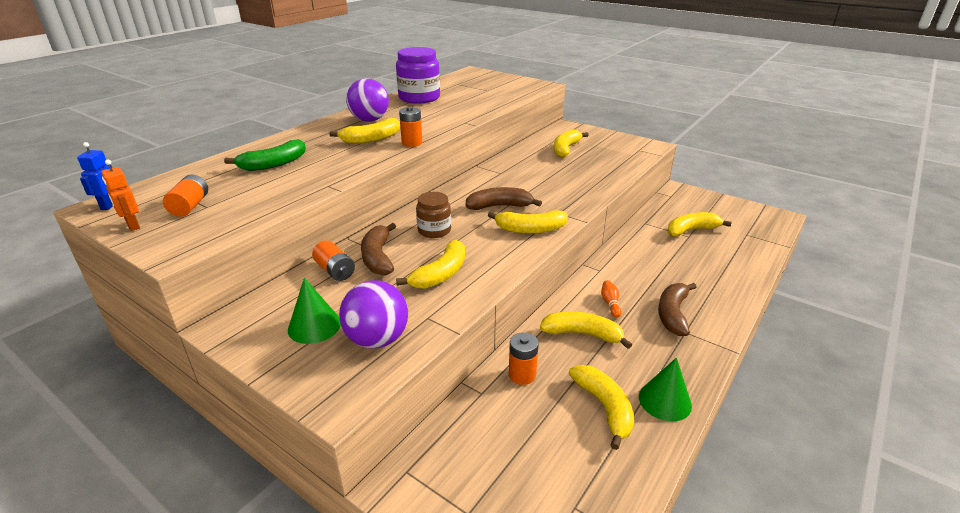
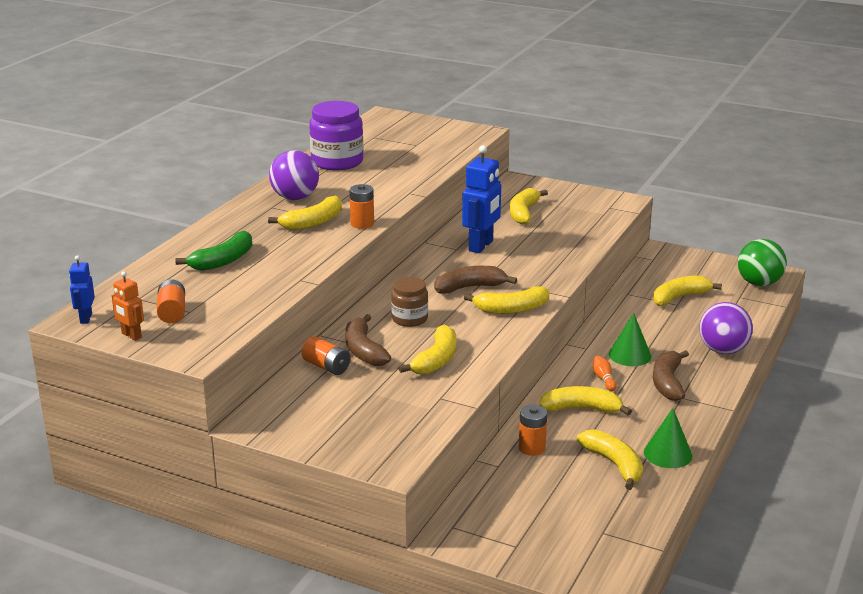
camera: 10 degrees left, 5 degrees down
(314, 326) = (336, 415): green cone -> green cone (630, 355)
(377, 339) = (402, 419): purple ball -> purple ball (723, 350)
(522, 172) = (481, 246): none -> blue robot
(764, 224) = (759, 283): none -> green ball

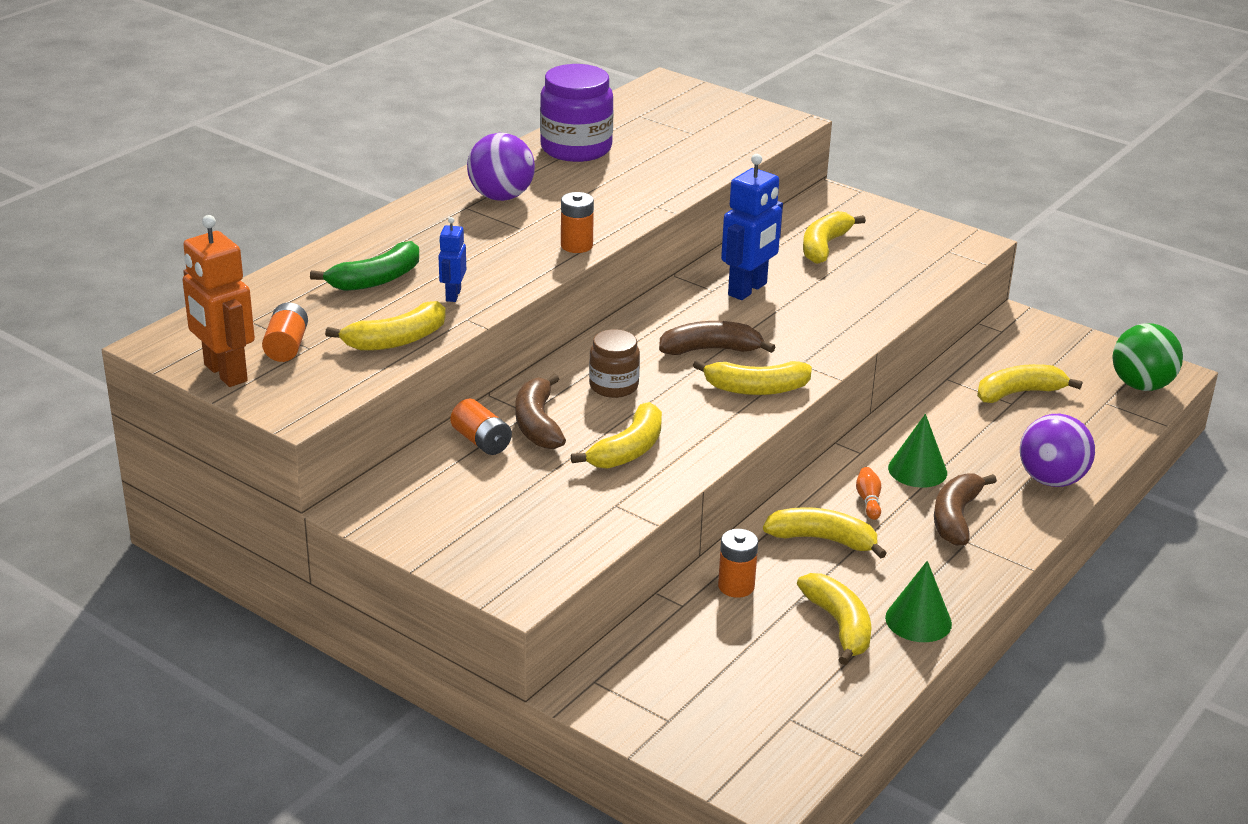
camera: 10 degrees right, 5 degrees up
(85, 318) = (176, 342): blue robot -> blue robot (453, 295)
(131, 336) = (225, 373): orange robot -> orange robot, size x1.87
(313, 222) = (512, 236): yellow banana -> yellow banana (396, 340)

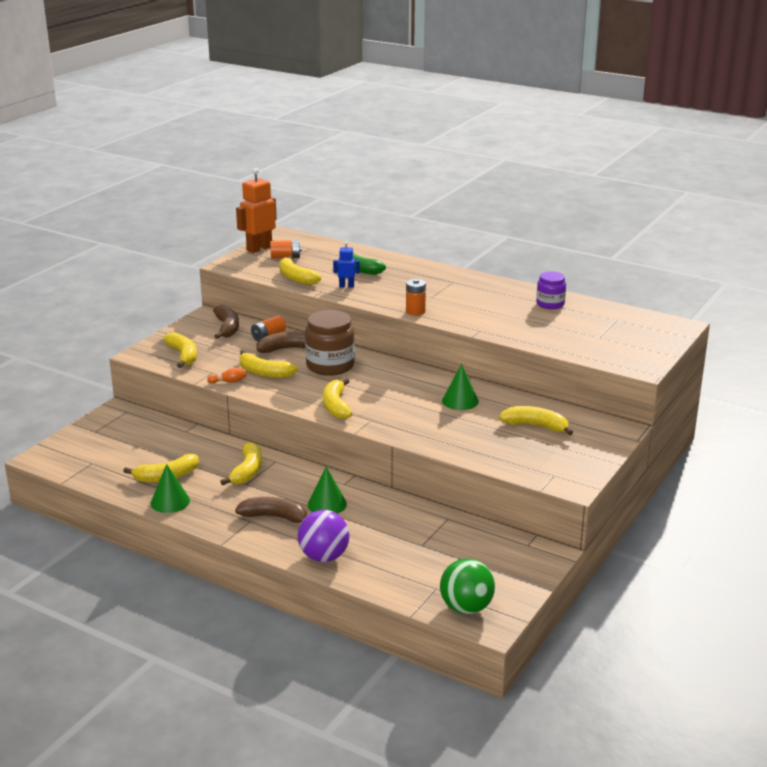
camera: 85 degrees right, 5 degrees down
(501, 197) = (470, 289): purple ball -> none
(576, 148) = (550, 304): purple jar -> purple jar, size x0.60
(613, 386) = (330, 366): brown jar -> brown jar, size x1.67
(710, 350) = (378, 391): brown banana -> brown banana (227, 328)
(736, 586) = (202, 445): orange battery -> none
(748, 290) = (460, 401): blue robot -> green cone
(868, 500) = (290, 486): orange bowling pin -> orange bowling pin (229, 381)
(1018, 393) = (436, 548): yellow banana -> yellow banana (183, 356)

